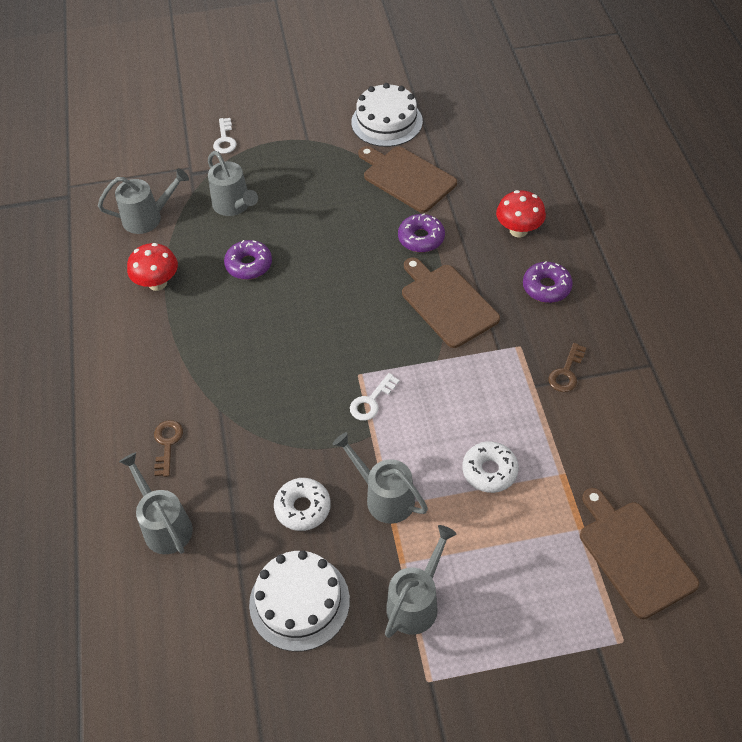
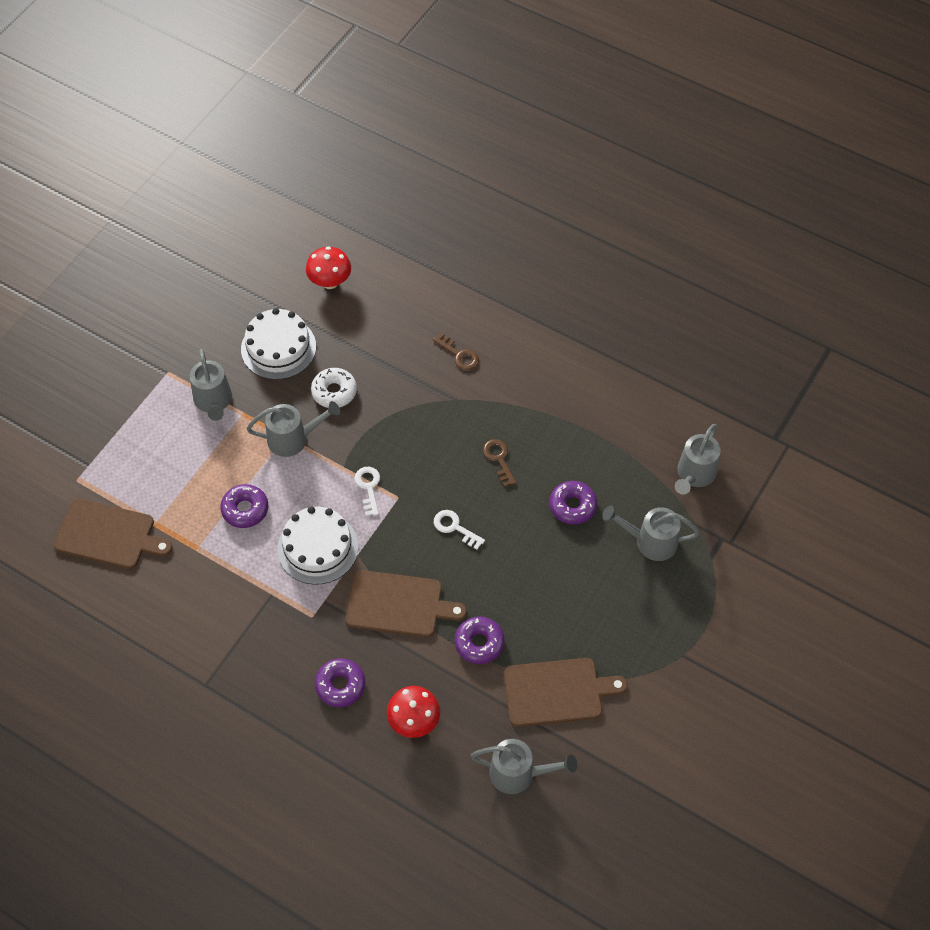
camera: 130 degrees right, 5 degrees up
(157, 283) = (613, 437): red mushroom -> red mushroom (330, 282)
(164, 525) = (401, 317): grey watering can -> grey watering can (519, 773)
(225, 139) = (744, 592): white key -> white key (455, 527)
(386, 122) = (645, 737): white cake -> white cake (317, 548)
(489, 471) = (245, 509): white donut -> purple donut
(566, 372) = (260, 624): brown key -> brown key (499, 459)

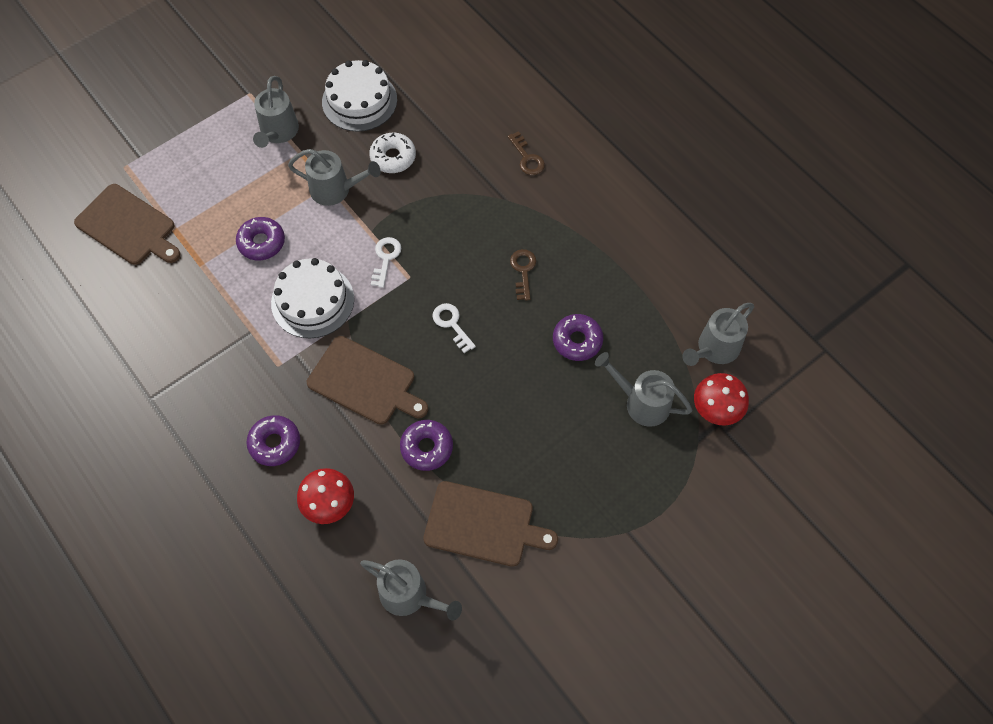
camera: 20 degrees right, 5 degrees up
(330, 282) = (434, 54): red mushroom -> red mushroom (716, 410)

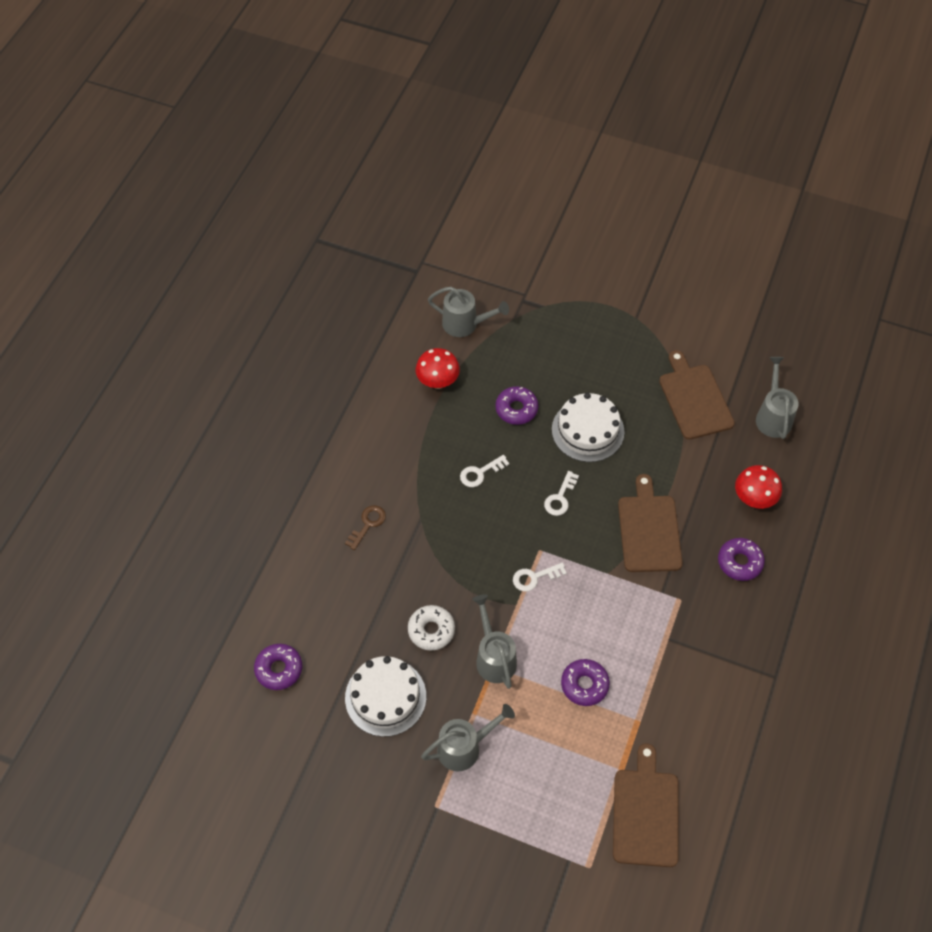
camera: 120 degrees left, 5 degrees down
(312, 301) = (609, 609): white cake -> white cake (587, 430)
(427, 448) = (668, 461): purple donut -> purple donut (279, 669)
(523, 271) = (480, 473): brown key -> white key
(641, 402) = (538, 349): grey watering can -> none
(716, 410) = (513, 305): red mushroom -> red mushroom (438, 381)

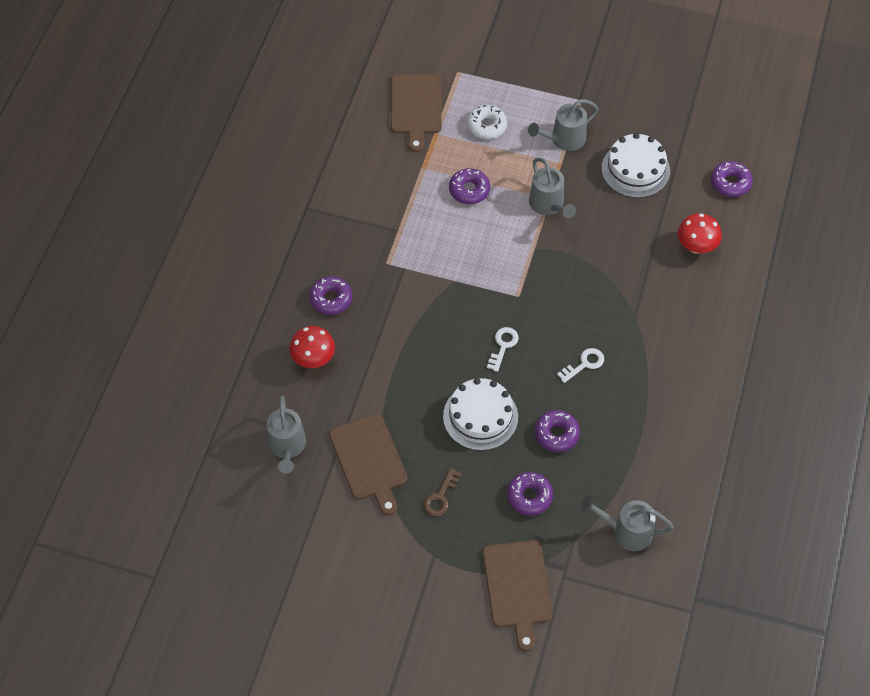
camera: 175 degrees right, 0 degrees up
(368, 524) = (683, 307): brown key -> brown key (440, 497)
(431, 630) = (606, 222): white donut -> white donut (486, 126)
(438, 381) = (644, 459): red mushroom -> red mushroom (696, 246)
(534, 577) = (520, 272): white key -> none
(548, 358) = (529, 496): none -> purple donut
(649, 530) = (416, 322): brown cutting board -> brown cutting board (517, 588)

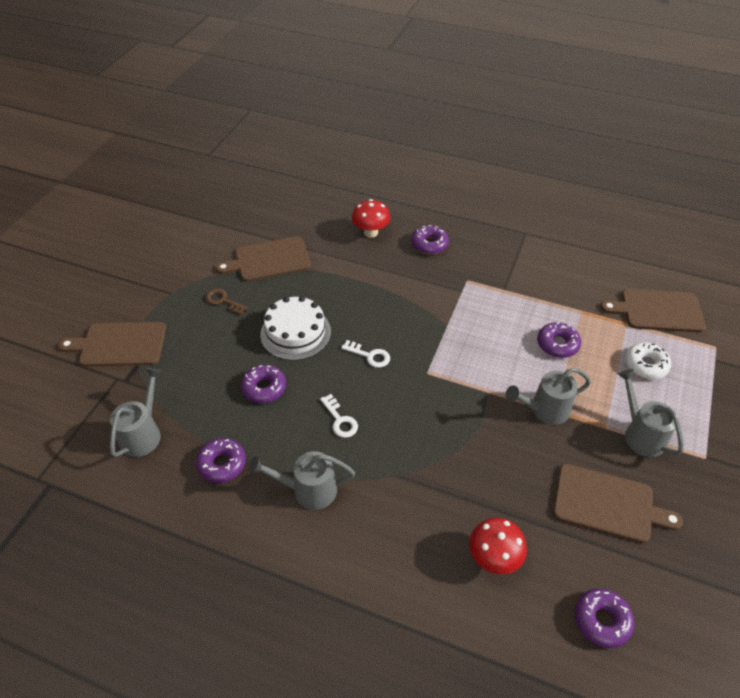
camera: 95 degrees right, 10 degrees down
(287, 447) = (292, 216): grey watering can -> grey watering can (308, 490)
(529, 496) = (204, 361): purple donut -> purple donut (222, 464)
(635, 169) = (607, 504): white cake -> brown cutting board

